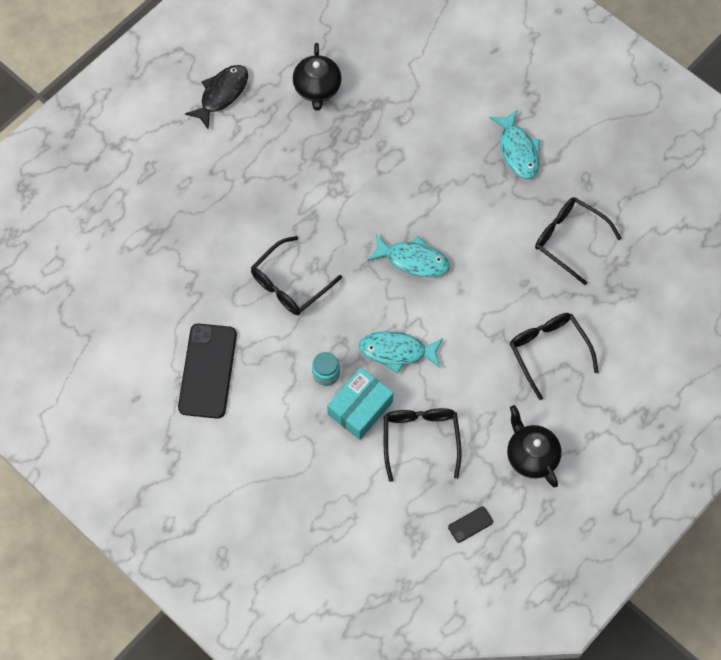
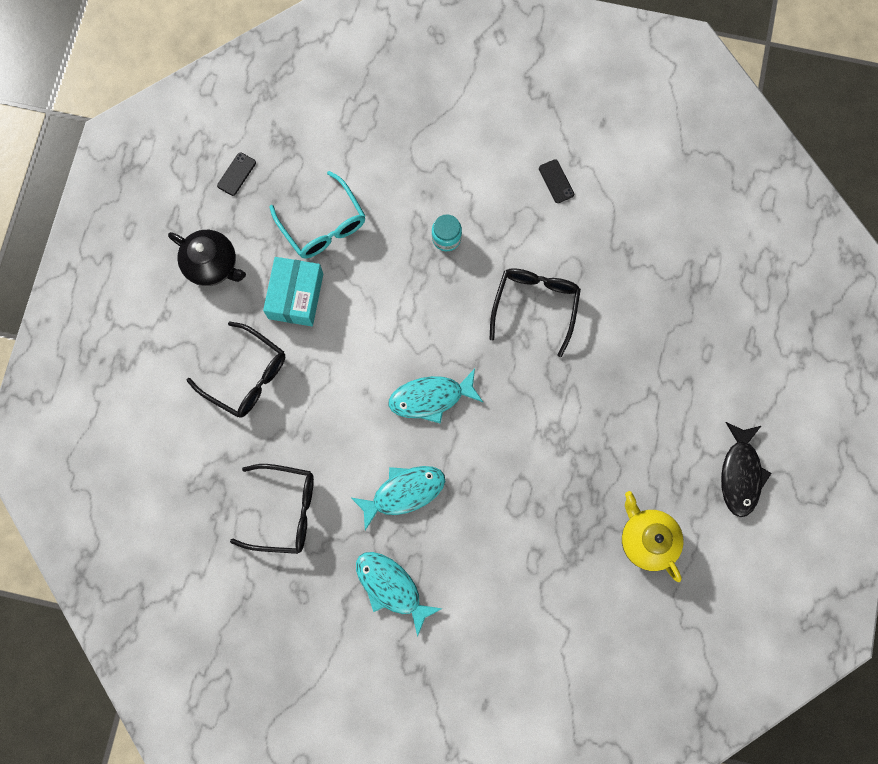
camera: 150 degrees right, 10 degrees up
(207, 371) = (556, 181): black phone -> black phone, size x0.42
(317, 89) = (647, 539): black teapot -> yellow teapot
(360, 408) = (395, 223): turquoise box -> turquoise box (296, 296)
(397, 351) = (392, 295): turquoise fish -> turquoise fish (404, 492)
(420, 439) = (323, 225): black glasses -> turquoise glasses

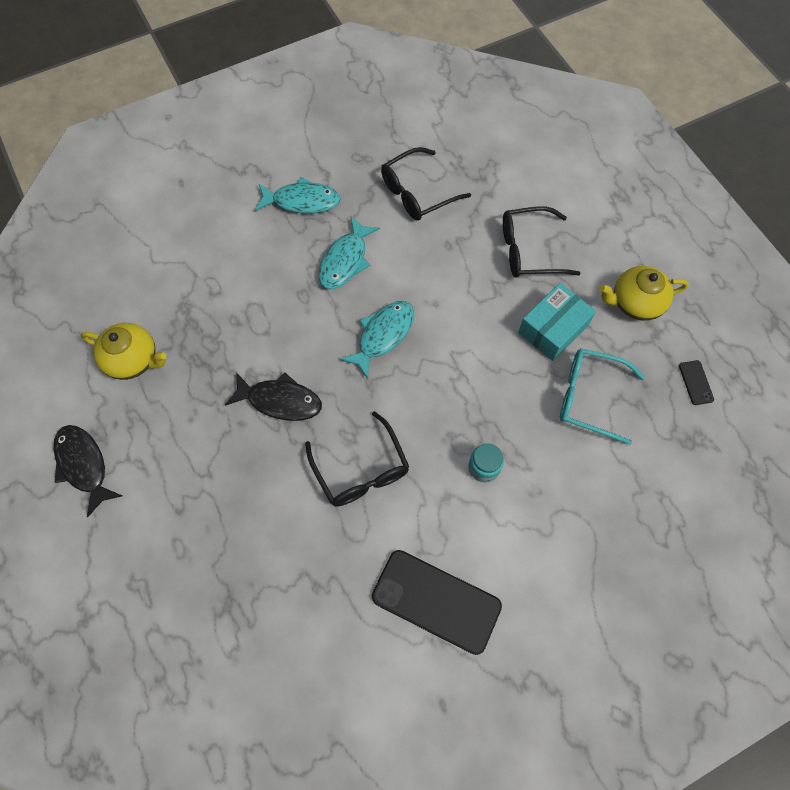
camera: 140 degrees right, 10 degrees down
(212, 265) = (635, 303): black teapot -> yellow teapot
(296, 296) = (553, 329): turquoise box -> turquoise box turned 75 degrees clockwise
(554, 407) = (280, 401): none -> black fish
(556, 181) = (436, 601): black phone -> black phone, size x2.35

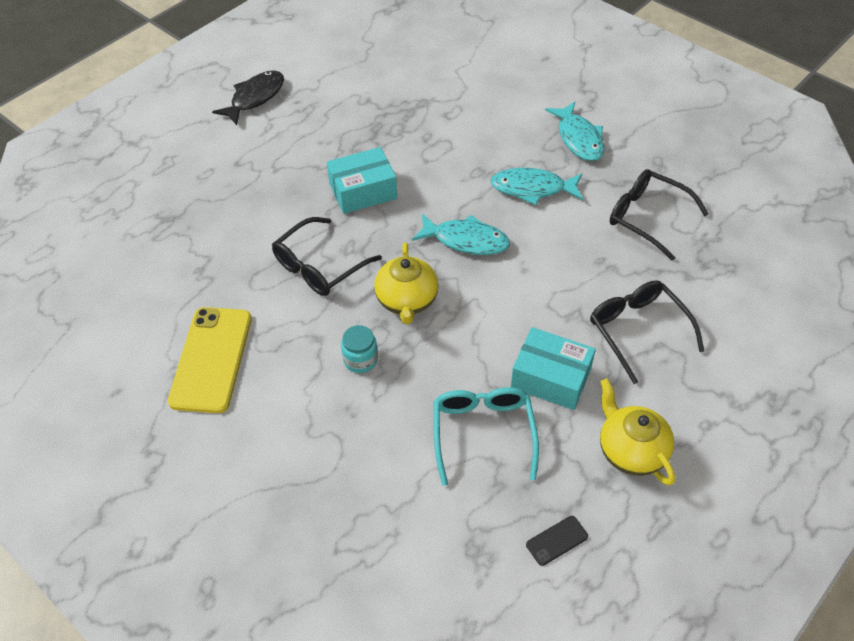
camera: 70 degrees right, 15 degrees down
(133, 360) = (358, 91): yellow teapot -> yellow teapot (406, 301)
(280, 401) = (363, 191): black fish -> turquoise box
(436, 601) = (211, 359): black phone -> yellow phone

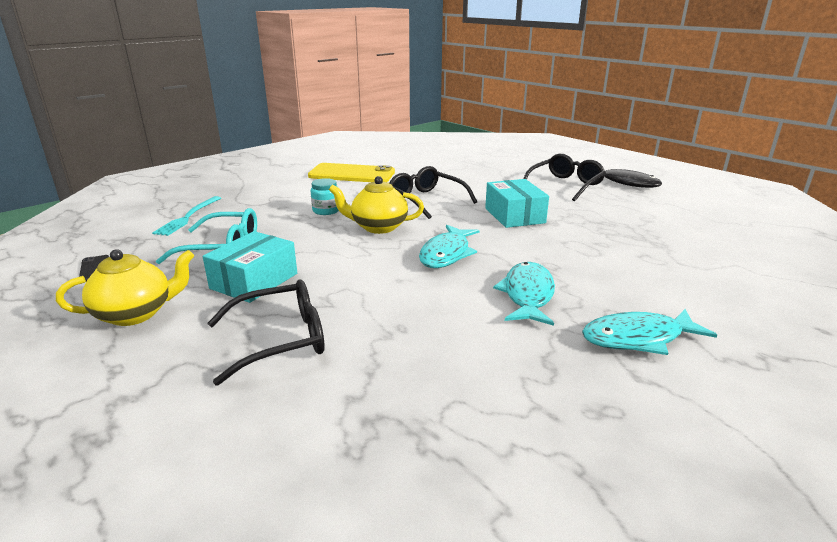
camera: 95 degrees right, 25 degrees down
(395, 510) = (188, 217): none -> turquoise fork
(647, 218) = (475, 378): black glasses -> black glasses (565, 185)

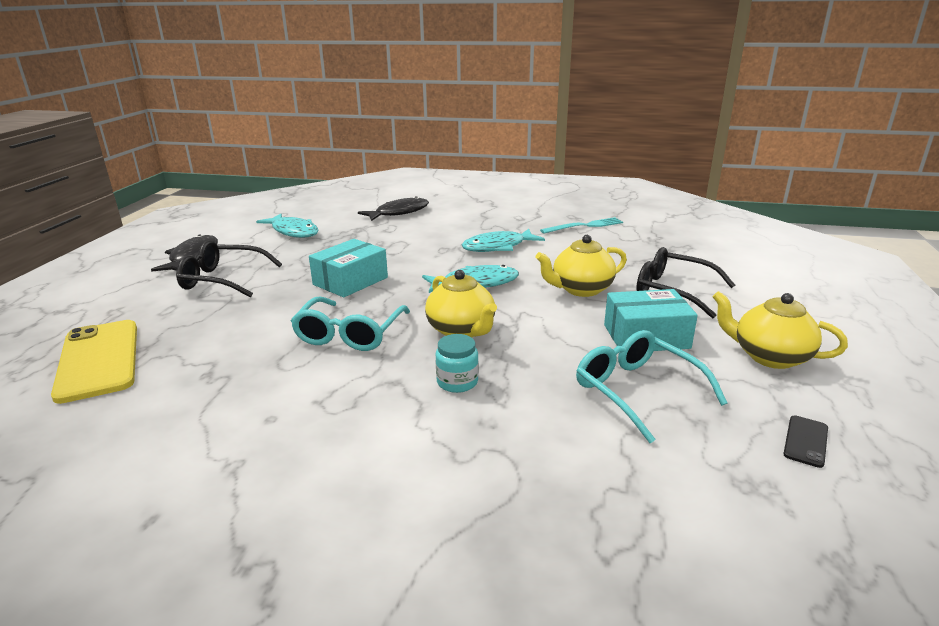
camera: 125 degrees left, 0 degrees up
(188, 217) = (628, 487): turquoise fork -> turquoise fork (584, 226)
(352, 174) = (276, 440): yellow phone -> yellow phone (98, 360)
(365, 293) = (580, 289): none -> yellow teapot
(426, 200) = (350, 334): black glasses -> turquoise glasses
(638, 338) = (503, 219): turquoise fish -> turquoise fish (293, 231)
(718, 277) = (399, 212): none -> black fish

